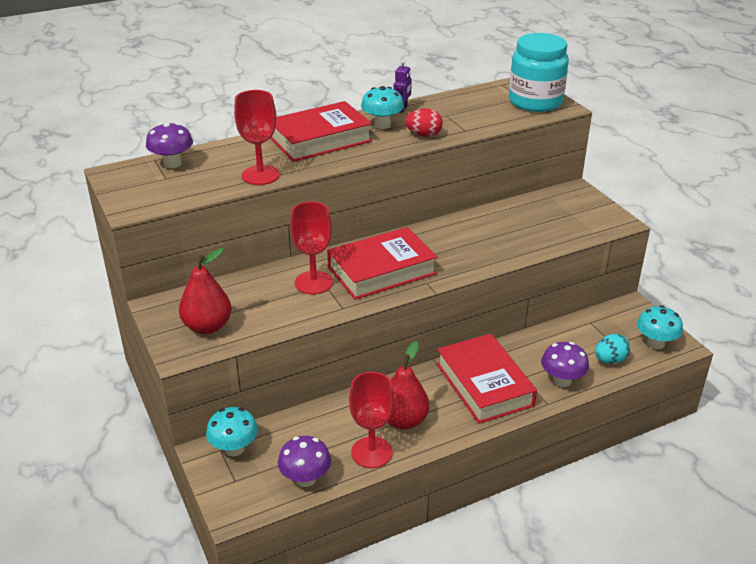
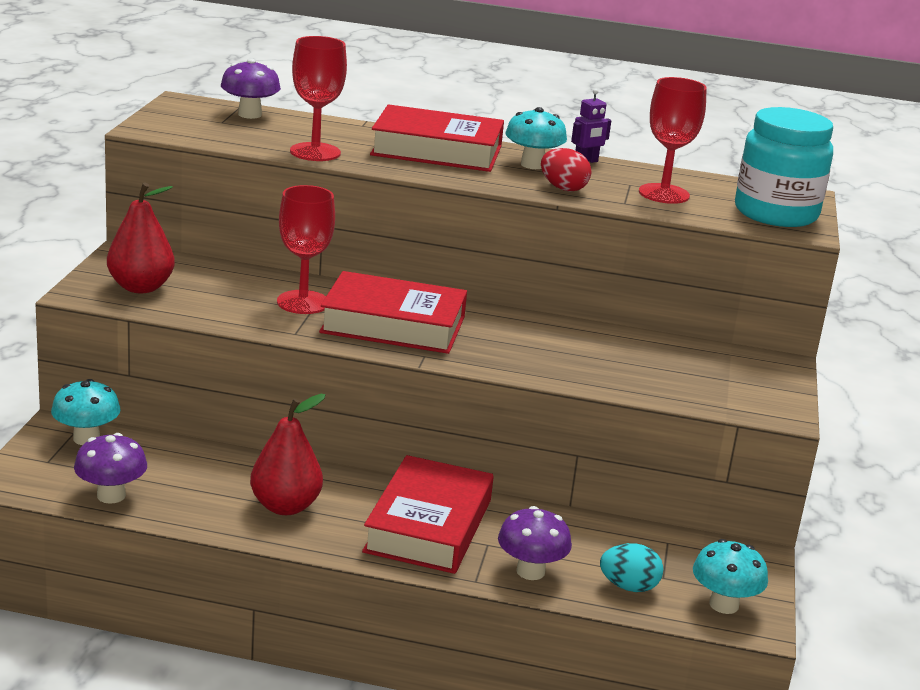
camera: 35 degrees right, 10 degrees down
(371, 452) = (208, 512): red goblet -> red goblet (664, 194)

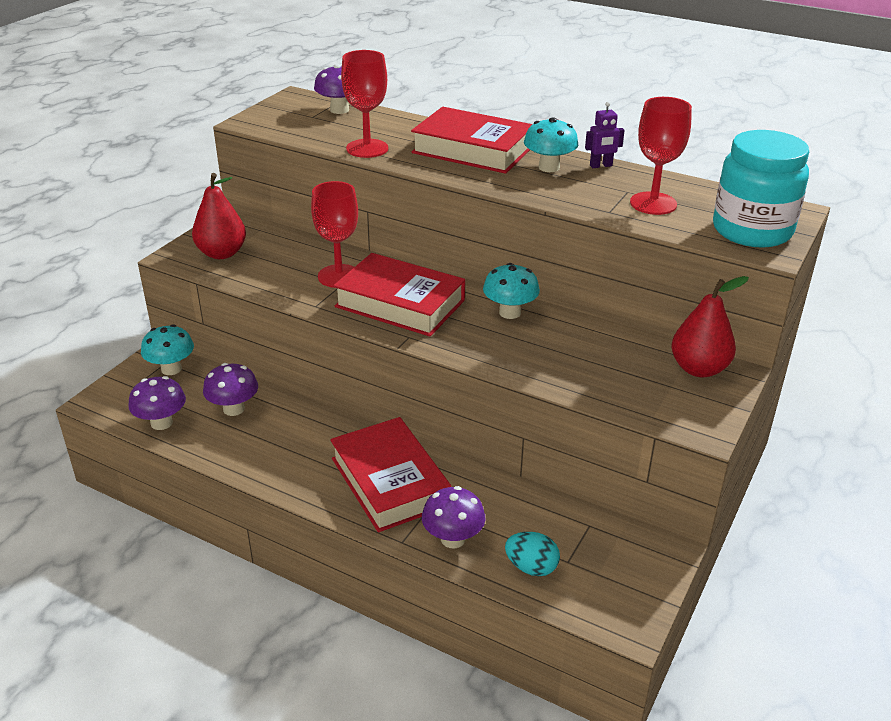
camera: 20 degrees right, 10 degrees up
(195, 473) = (234, 409): none -> purple mushroom
(285, 506) = (285, 448): red pear -> red pear (699, 369)
(428, 526) = (390, 482): red book -> red book turned 60 degrees counterclockwise
(563, 188) = (560, 194): red egg -> none
(724, 605) = (609, 599): turquoise mushroom -> turquoise mushroom (510, 312)

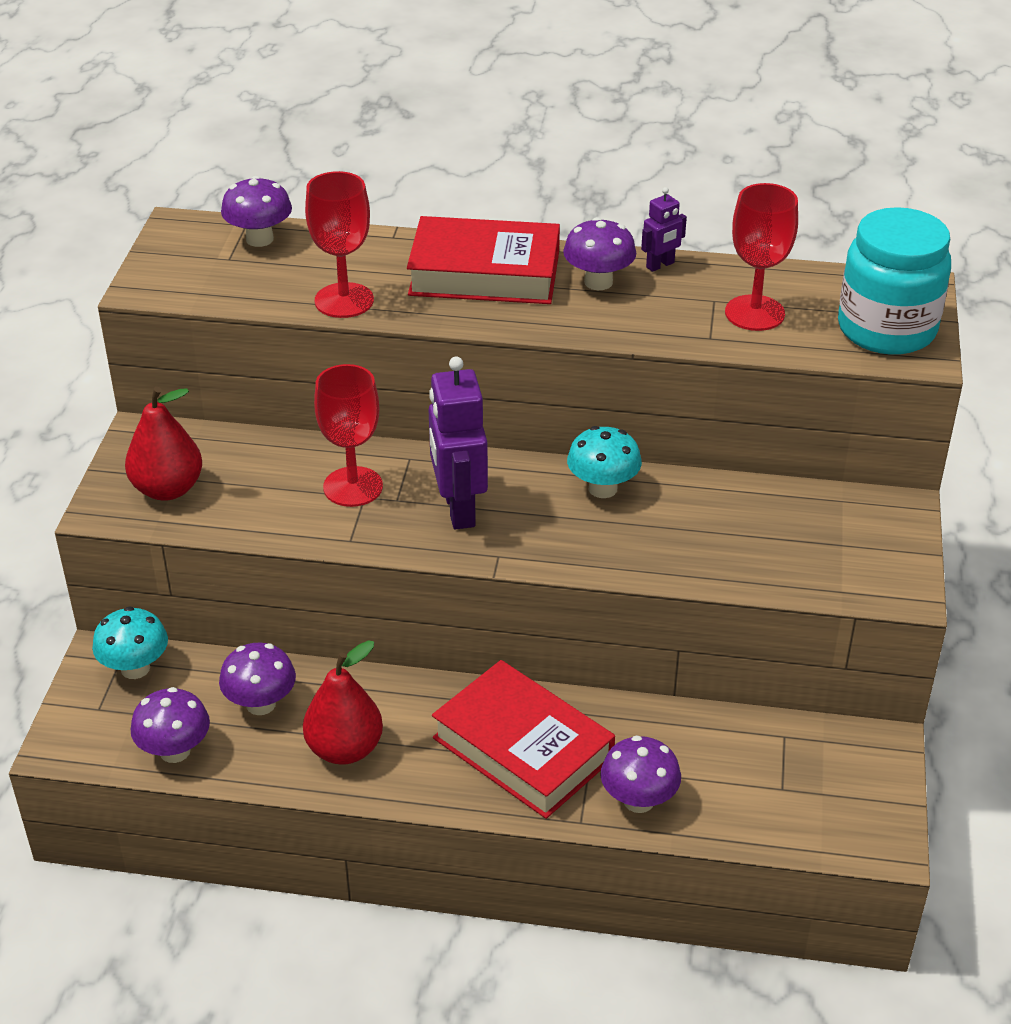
camera: 20 degrees left, 5 degrees up
(400, 303) = (458, 509): red book -> purple robot
(531, 567) = (746, 808): turquoise egg -> none
(549, 167) = (598, 282): turquoise mushroom -> purple mushroom
(699, 369) = (861, 512): red pear -> red pear (344, 749)

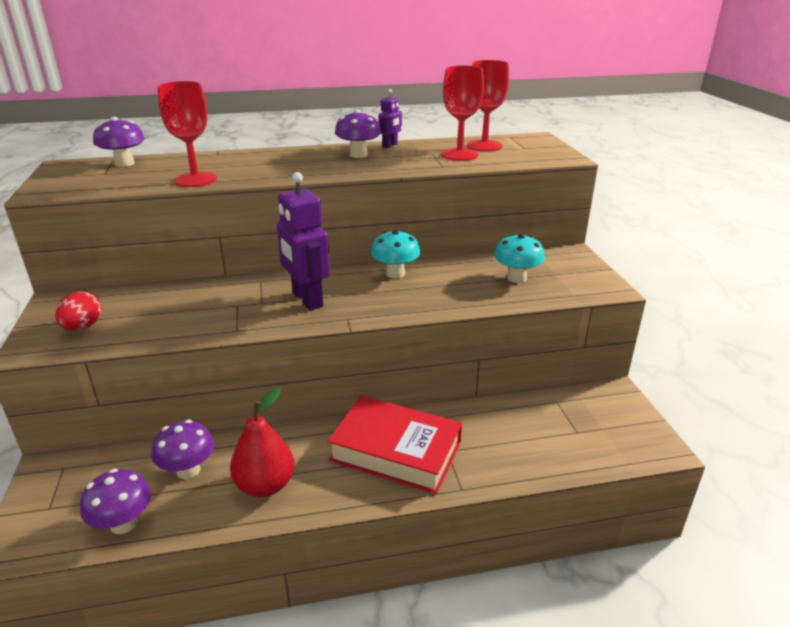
camera: 20 degrees left, 10 degrees down
(135, 668) = (77, 470): turquoise mushroom -> turquoise mushroom (516, 278)
(168, 489) = (83, 327): red pear -> red egg
(353, 487) = (226, 301): red goblet -> red goblet (484, 146)
(484, 273) = (285, 159): red book -> none
(638, 800) = (492, 464): purple mushroom -> none
(886, 329) = (537, 151): turquoise jar -> none

